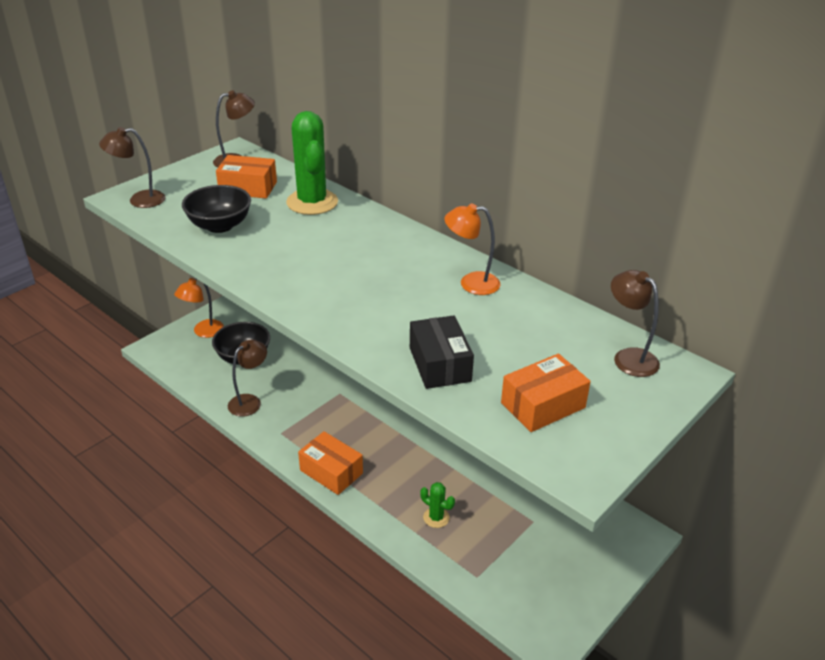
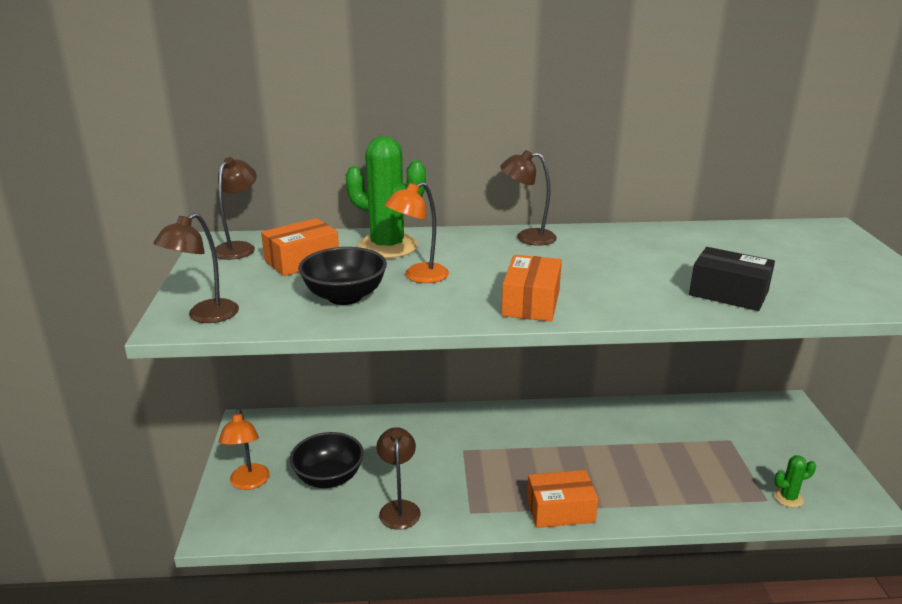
camera: 45 degrees left, 10 degrees down
(436, 517) = (680, 483): green cactus -> green cactus (788, 498)
(471, 283) = (624, 241): orange lamp -> orange lamp (418, 276)
(543, 405) = (827, 281): orange box -> orange box (531, 303)
(628, 357) = (795, 235): brown lamp -> brown lamp (527, 237)

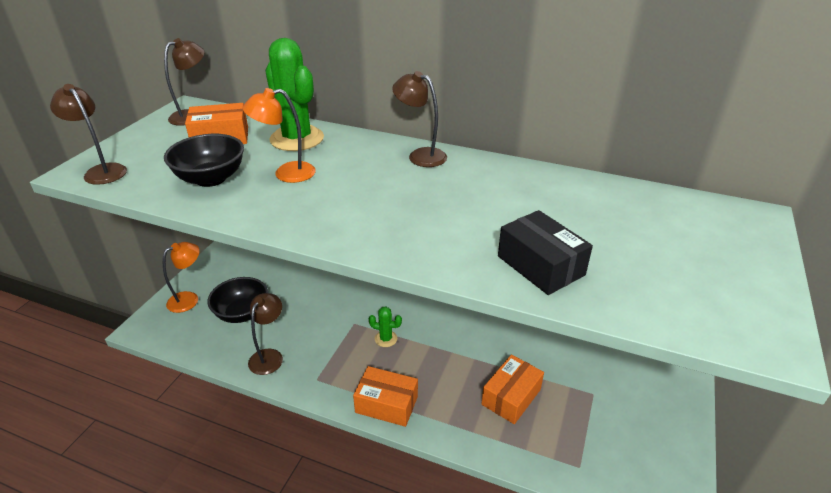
camera: 25 degrees right, 10 degrees up
(205, 316) = (102, 171): brown lamp -> brown lamp turned 75 degrees clockwise
(248, 483) = (189, 299): orange lamp -> orange lamp turned 150 degrees counterclockwise
(531, 303) = (344, 224): orange box -> orange box (511, 397)
(788, 498) = (602, 473): green cactus -> green cactus (386, 339)

